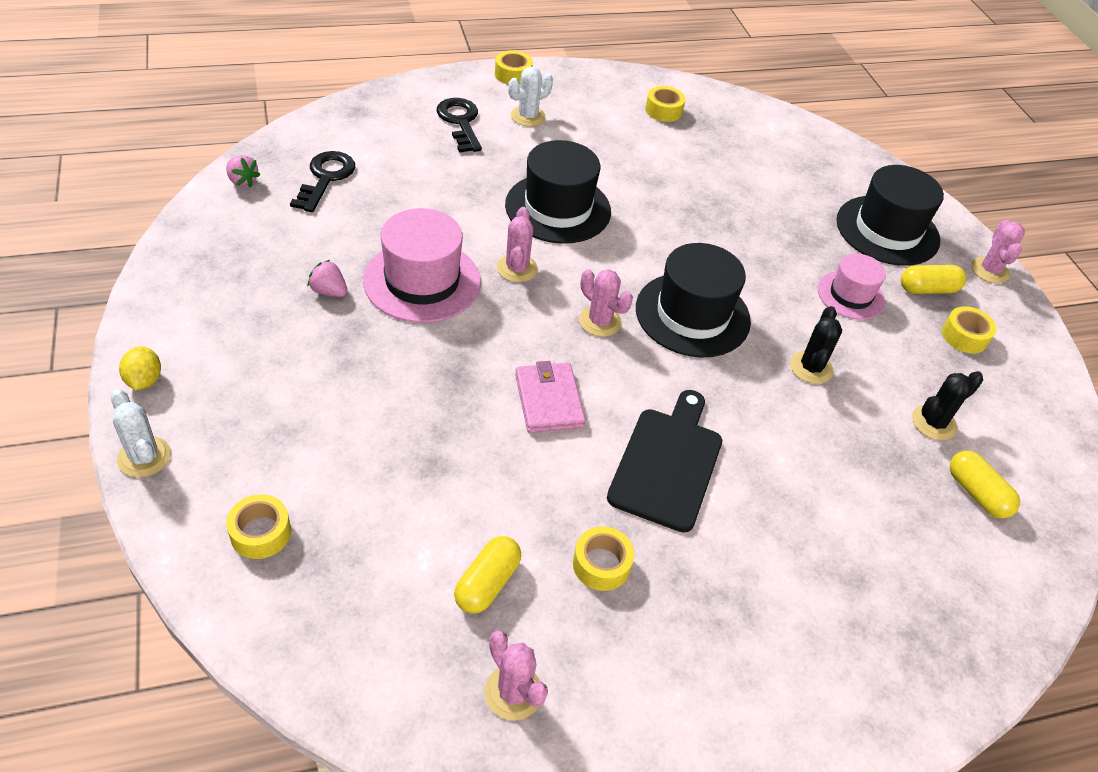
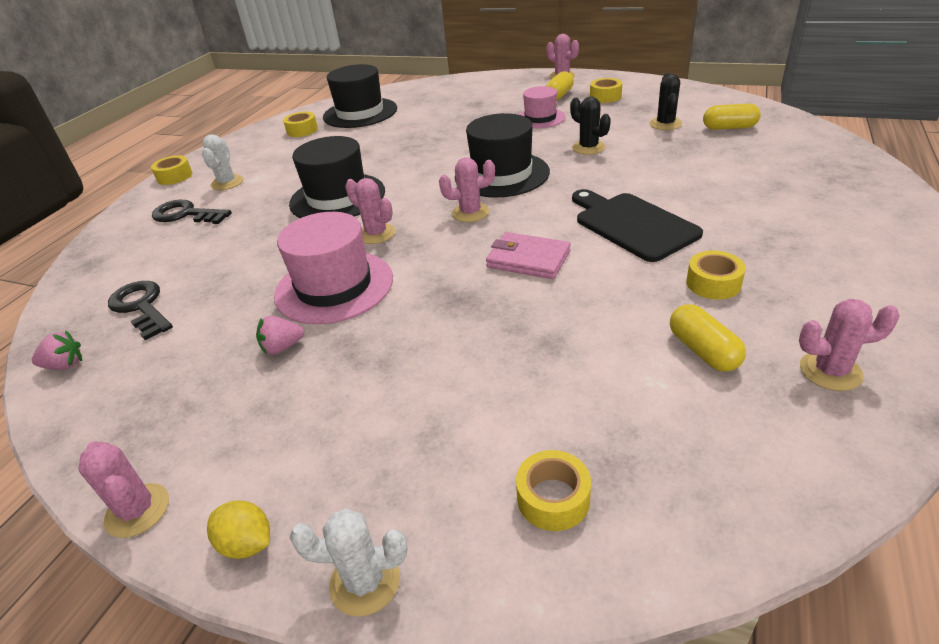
camera: 45 degrees left, 10 degrees down
(143, 309) = (137, 510): none -> pink cactus
(887, 230) = (500, 93): black hat -> black hat (360, 113)

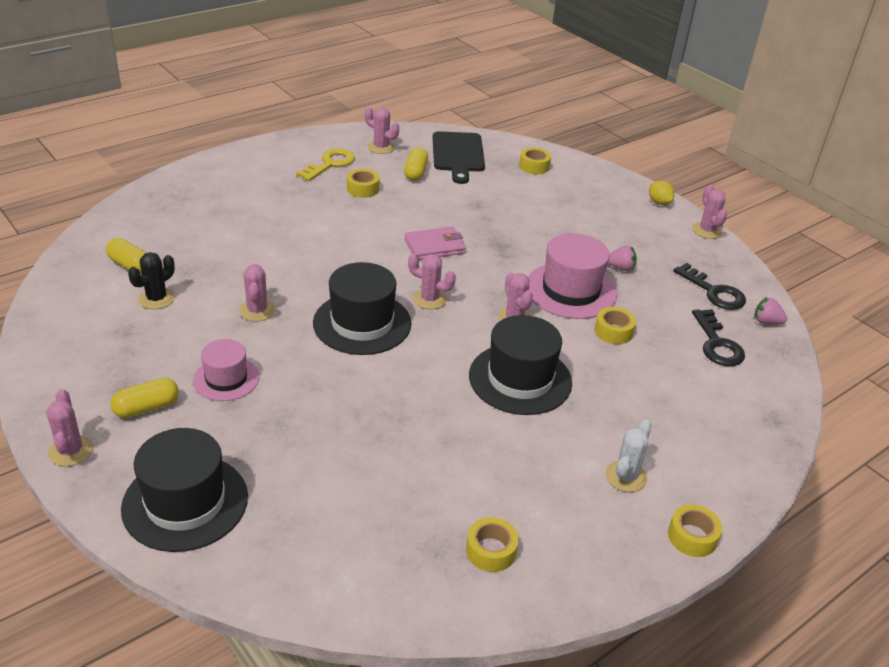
camera: 155 degrees left, 0 degrees up
(186, 214) = (679, 442): black key -> black key (714, 292)
(360, 113) = (387, 546): black hat -> black hat (185, 502)
(365, 581) = (617, 177): white cactus -> none
(528, 259) = (434, 246): pink wallet -> pink wallet turned 75 degrees counterclockwise
(588, 148) = (257, 311): black cactus -> pink cactus
(605, 96) = (116, 372): yellow tape -> yellow tape (613, 331)
(632, 225) = (344, 234): black cutting board -> black cutting board (458, 154)
(818, 296) = (330, 164): none -> yellow key

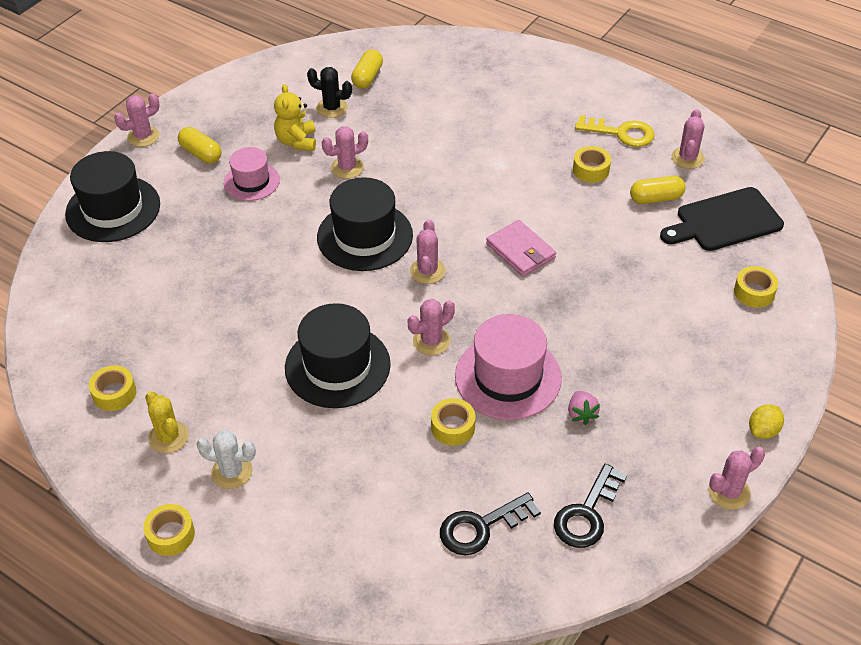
camera: 75 degrees right, 10 degrees up
(189, 333) = (297, 141): none -> yellow teddy bear
(568, 516) = (168, 437): none -> yellow cactus
(766, 322) = (554, 576): pink strawberry -> none

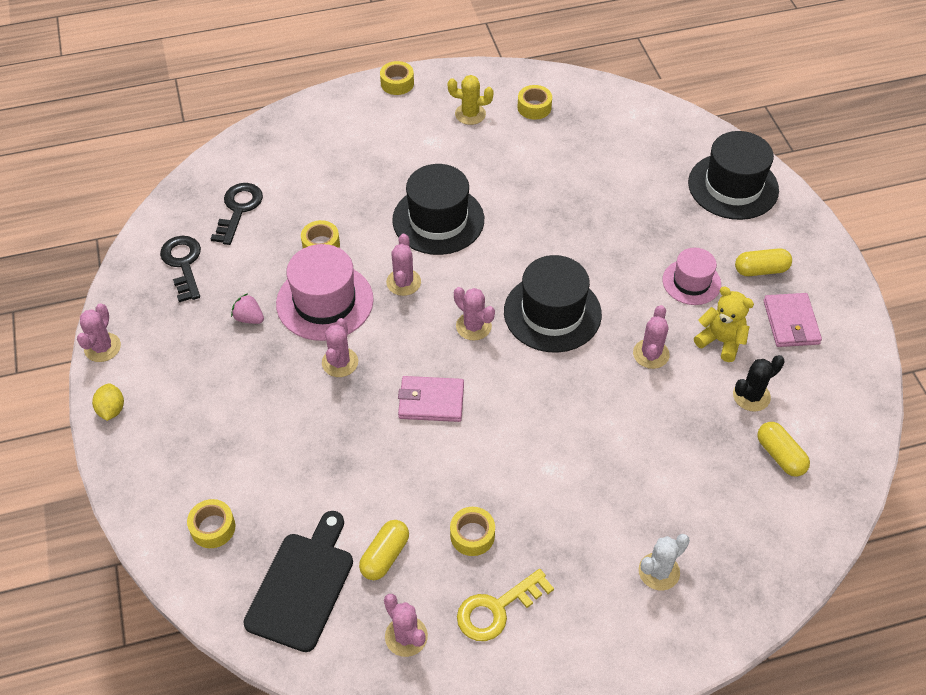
camera: 130 degrees right, 5 degrees up
(143, 136) = (819, 246): pink cactus -> pink cactus (340, 362)
(232, 472) = (411, 127): white cactus -> white cactus (659, 571)
(242, 118) = (791, 322): none -> pink wallet

